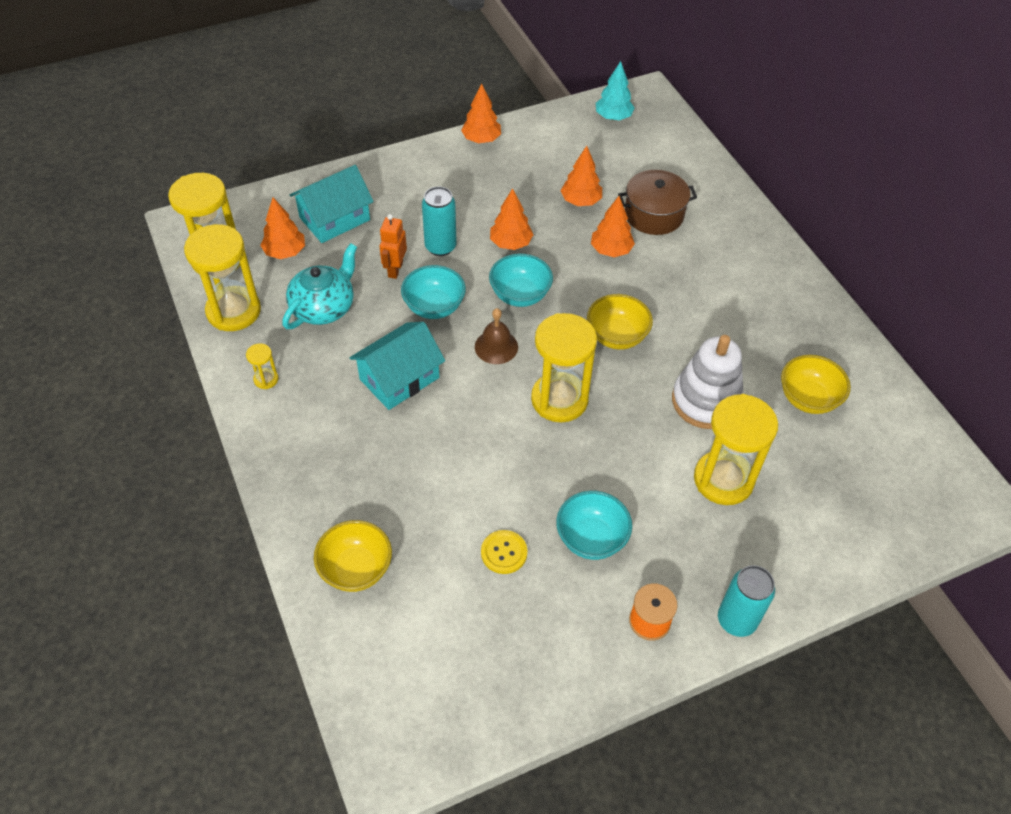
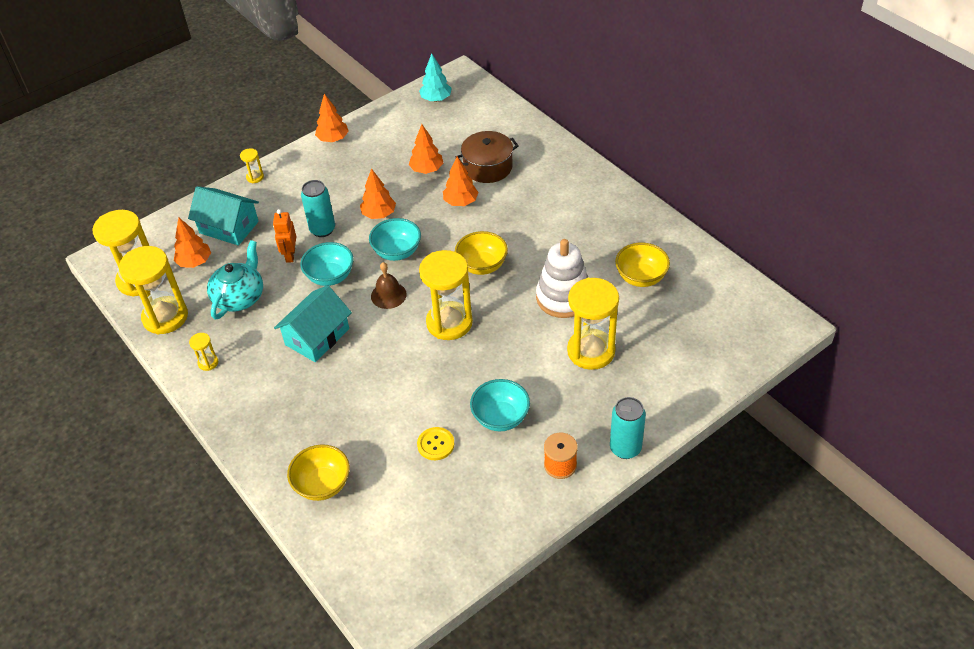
camera: 10 degrees left, 5 degrees down
(334, 219) = (229, 227): turquoise house -> turquoise house turned 75 degrees clockwise
(380, 165) = (255, 177): none -> yellow hourglass

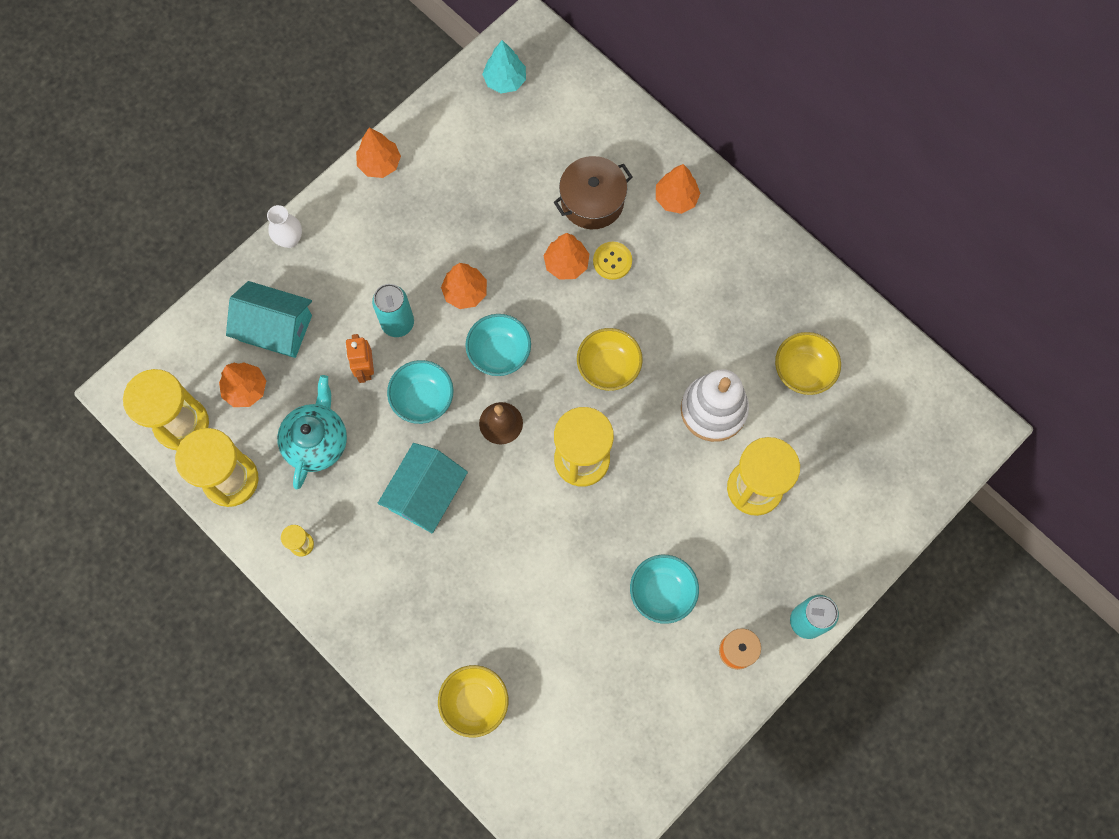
camera: 10 degrees left, 25 degrees up
(255, 177) = (290, 239): yellow hourglass -> white vase
(427, 169) = (514, 211): orange tree -> orange tree (676, 198)
(435, 444) = (593, 636): yellow button -> yellow button (612, 261)

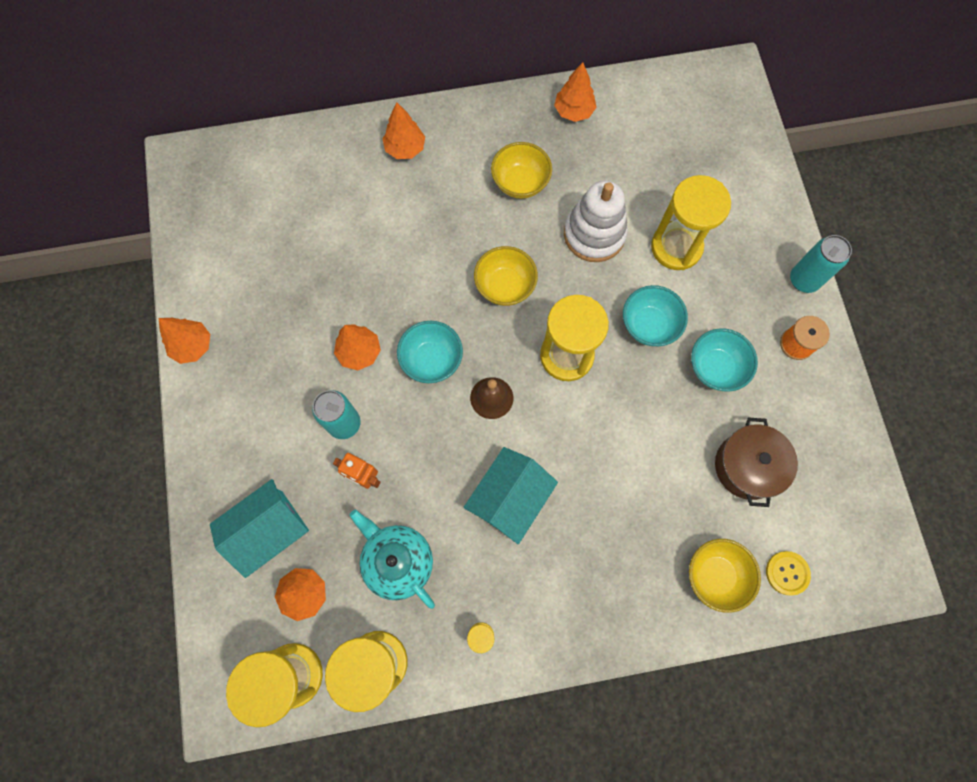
camera: 55 degrees left, 0 degrees up
(290, 239) = (198, 464): white vase -> none
(423, 399) = (426, 446): turquoise bowl -> turquoise bowl (649, 325)
(425, 494) = (509, 498): turquoise house -> turquoise house turned 60 degrees clockwise
(505, 80) = (204, 203): turquoise tree -> none
(566, 264) = (396, 260): orange tree -> orange tree (573, 111)
(592, 201) = (359, 207): brown pot -> brown pot (747, 466)
(612, 261) = (420, 226): yellow button -> yellow button (787, 573)
(803, 371) = (608, 155): yellow bowl -> yellow bowl (520, 183)

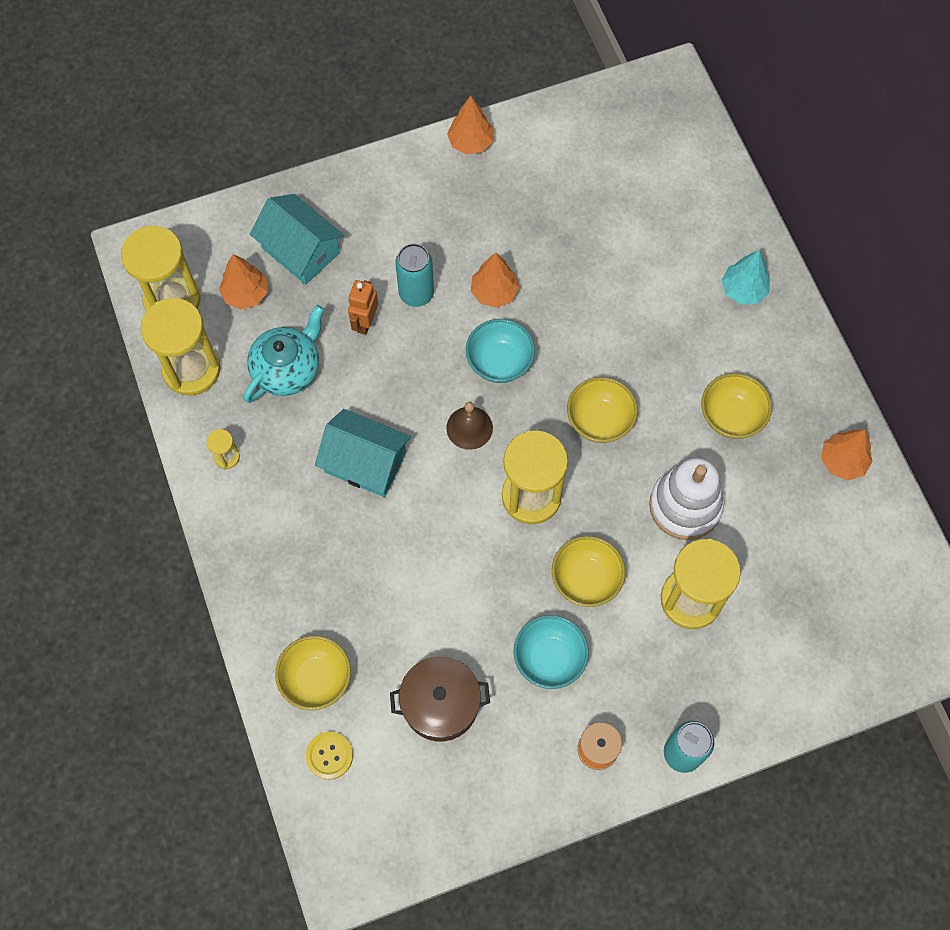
camera: 80 degrees right, 5 degrees down
(405, 148) = (743, 290): orange tree -> turquoise tree
(649, 325) = (586, 579): turquoise bowl -> yellow bowl

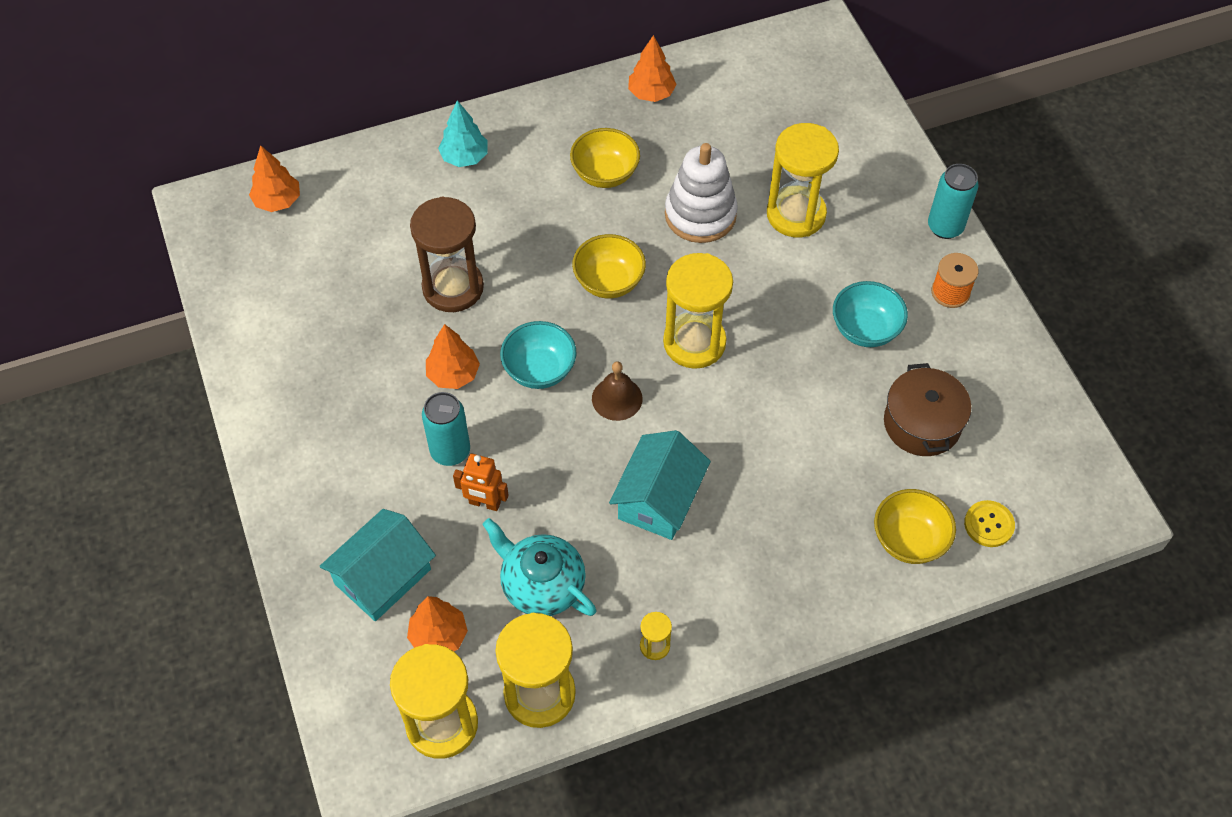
camera: 90 degrees left, 10 degrees down
(470, 142) = (254, 397): orange tree -> orange tree (278, 201)
(586, 579) = (781, 297): yellow bowl -> none
(588, 287) = (453, 287): none -> brown hourglass

